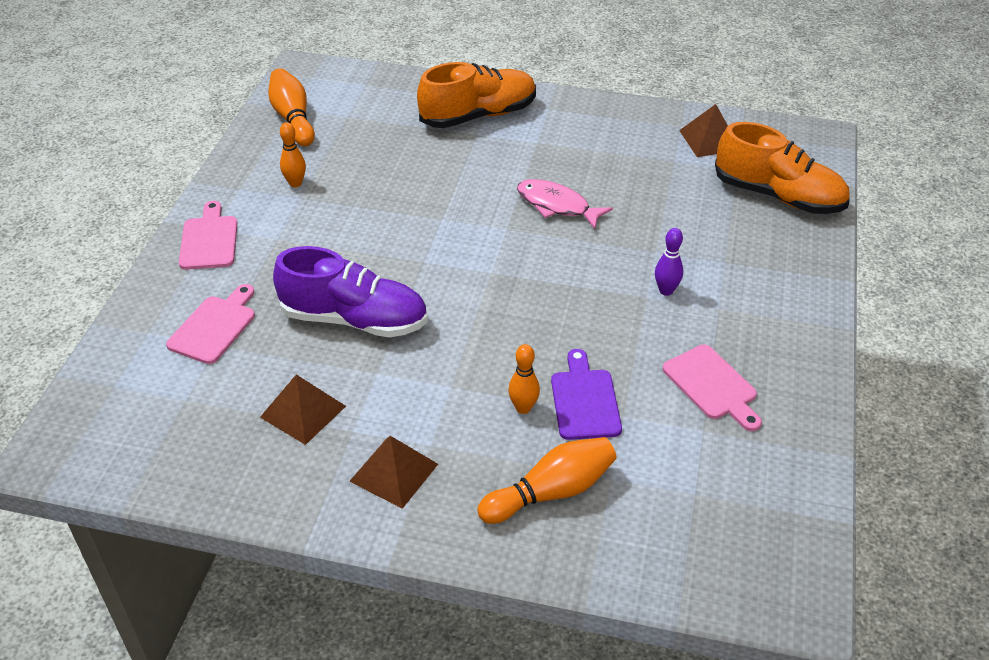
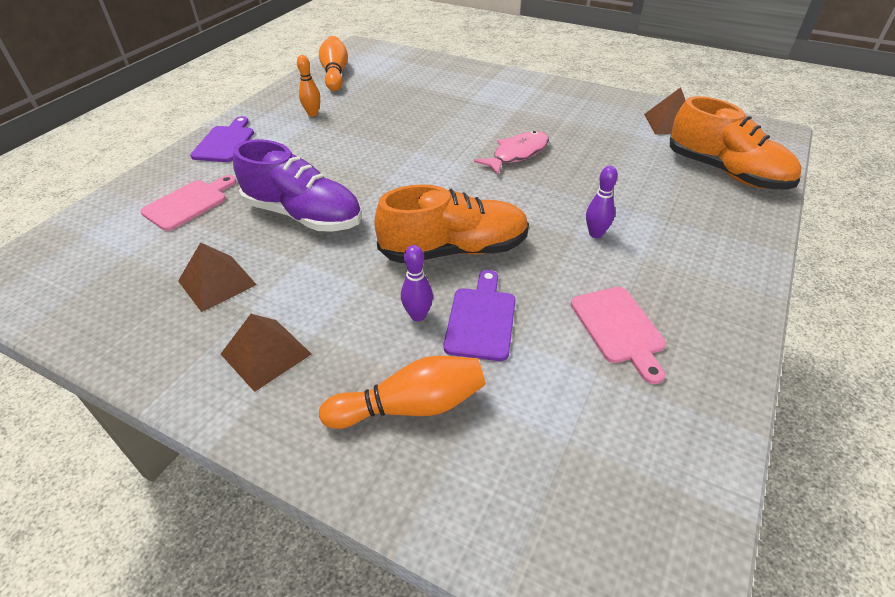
camera: 15 degrees right, 0 degrees up
(209, 240) = (225, 142): pink cutting board -> purple cutting board
(478, 115) = (477, 87): orange shoe -> orange shoe (454, 250)
(523, 408) = (418, 315): orange bowling pin -> purple bowling pin
(557, 205) = (517, 154): pink fish -> pink fish turned 90 degrees clockwise

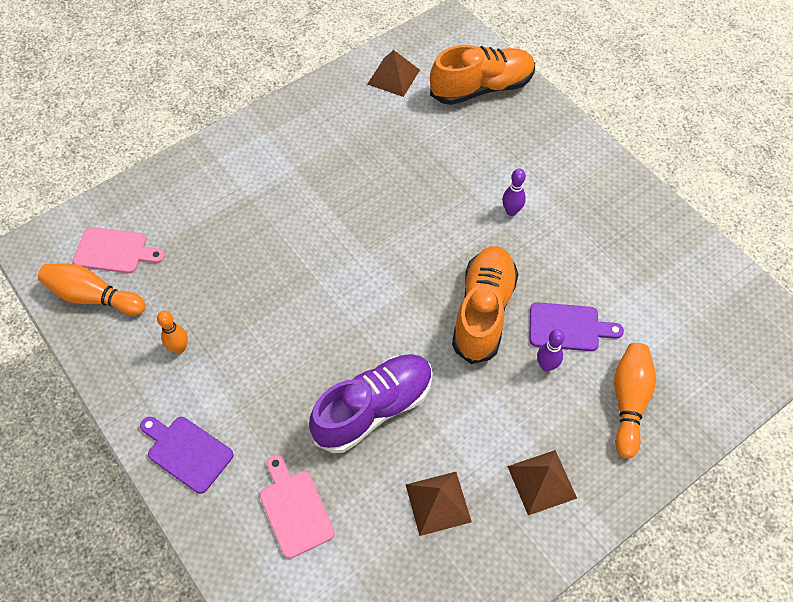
camera: 65 degrees left, 15 degrees up
(481, 319) = (568, 327): purple cutting board -> purple cutting board turned 150 degrees clockwise
(517, 154) = (373, 206): pink fish -> none
(619, 328) = (611, 252): pink cutting board -> pink cutting board (114, 251)

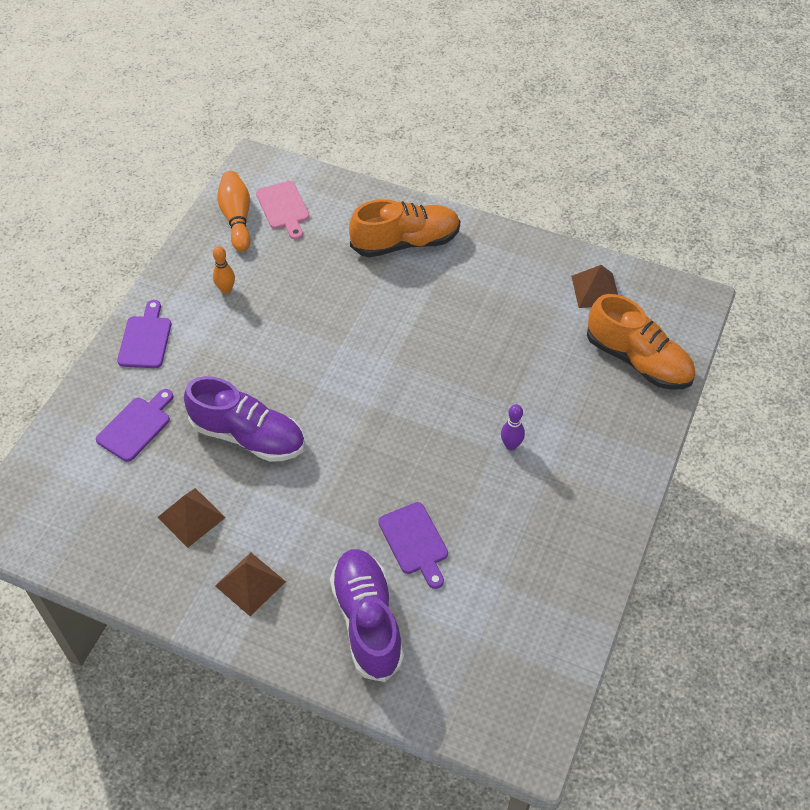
camera: 60 degrees right, 5 degrees down
(294, 509) = (136, 426): pink cutting board -> purple cutting board
(483, 311) = (388, 470): orange shoe -> orange shoe (405, 242)
(546, 366) = (364, 541): purple bowling pin -> none
(628, 402) = (367, 621): orange bowling pin -> purple shoe

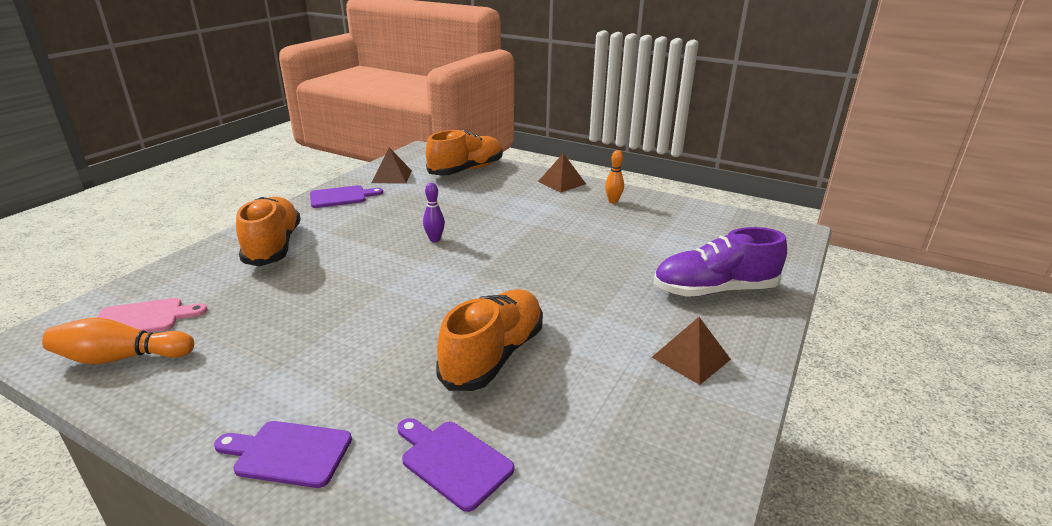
camera: 85 degrees left, 25 degrees down
(191, 517) = (607, 404): brown pyramid -> brown pyramid (562, 182)
(226, 289) = (247, 369): orange bowling pin -> orange bowling pin (613, 201)
(248, 436) = (493, 355): purple shoe -> orange shoe
(415, 542) = (629, 263): purple cutting board -> purple cutting board (341, 197)
(511, 445) = (533, 217): purple bowling pin -> purple bowling pin (435, 239)

